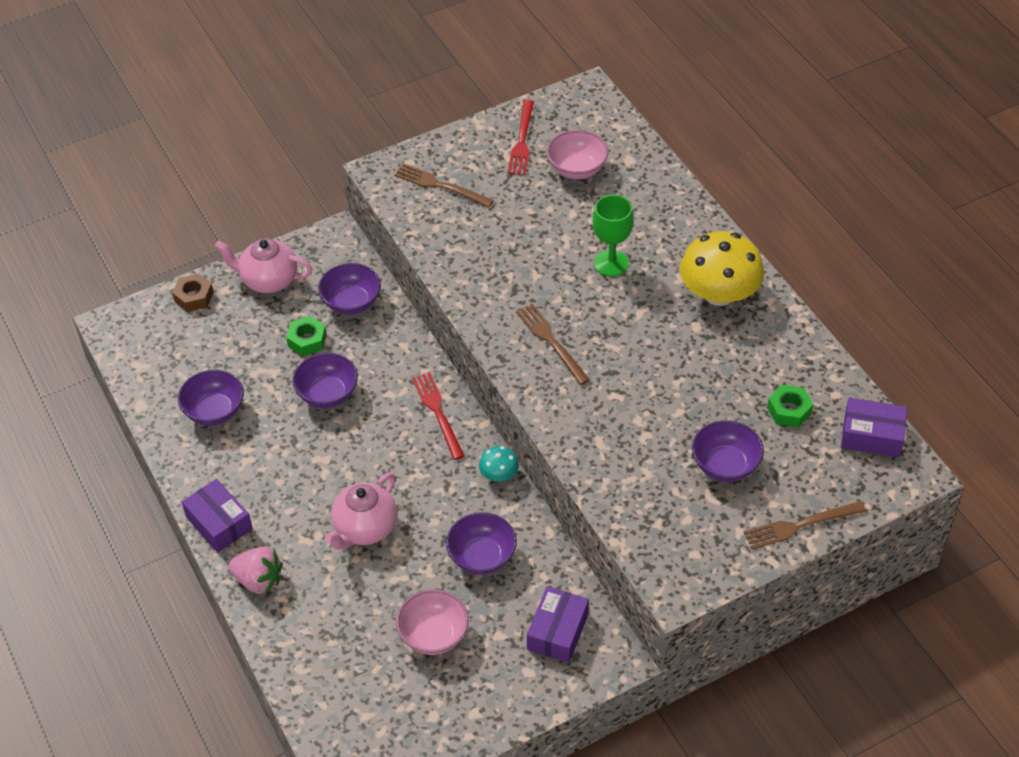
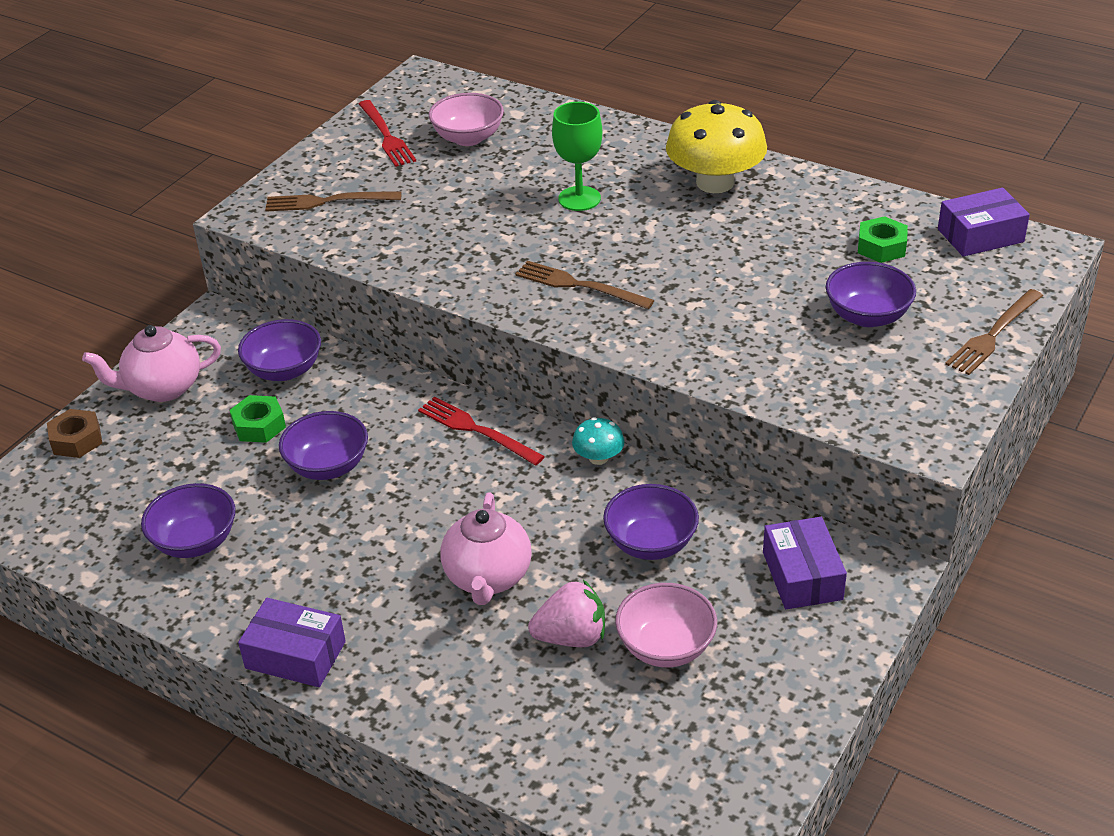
camera: 30 degrees left, 10 degrees down
(258, 580) = (399, 693): pink strawberry -> pink strawberry (571, 637)

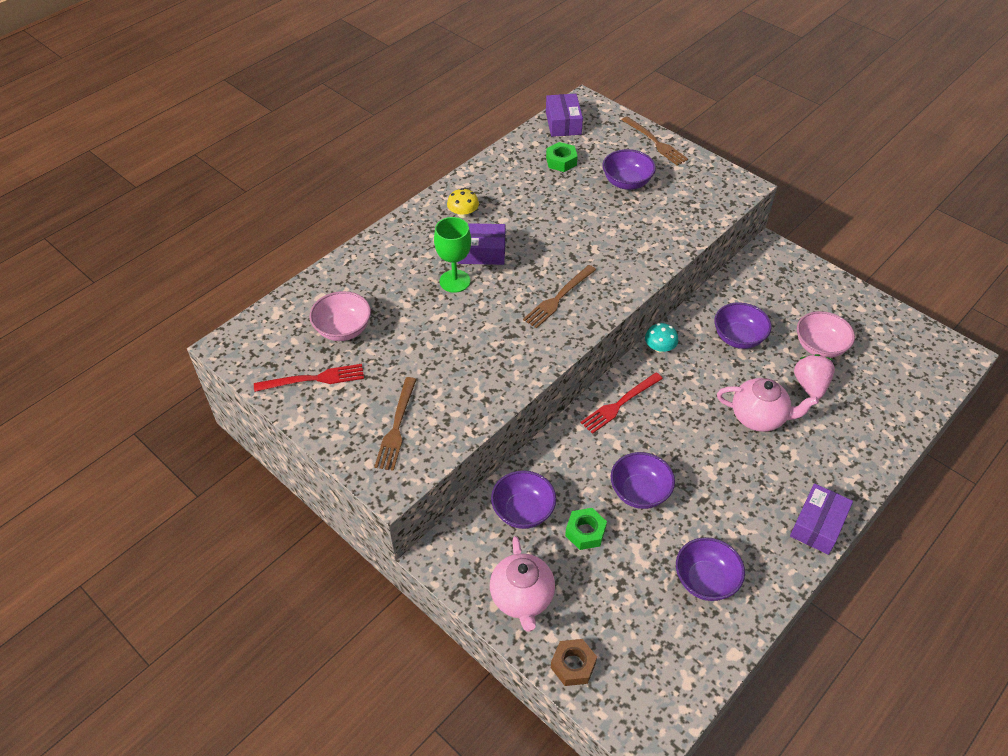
camera: 80 degrees left, 10 degrees up
(715, 182) = (463, 213): yellow mushroom -> yellow mushroom, size x0.47
(802, 576) = (771, 282): purple box -> purple box (481, 252)

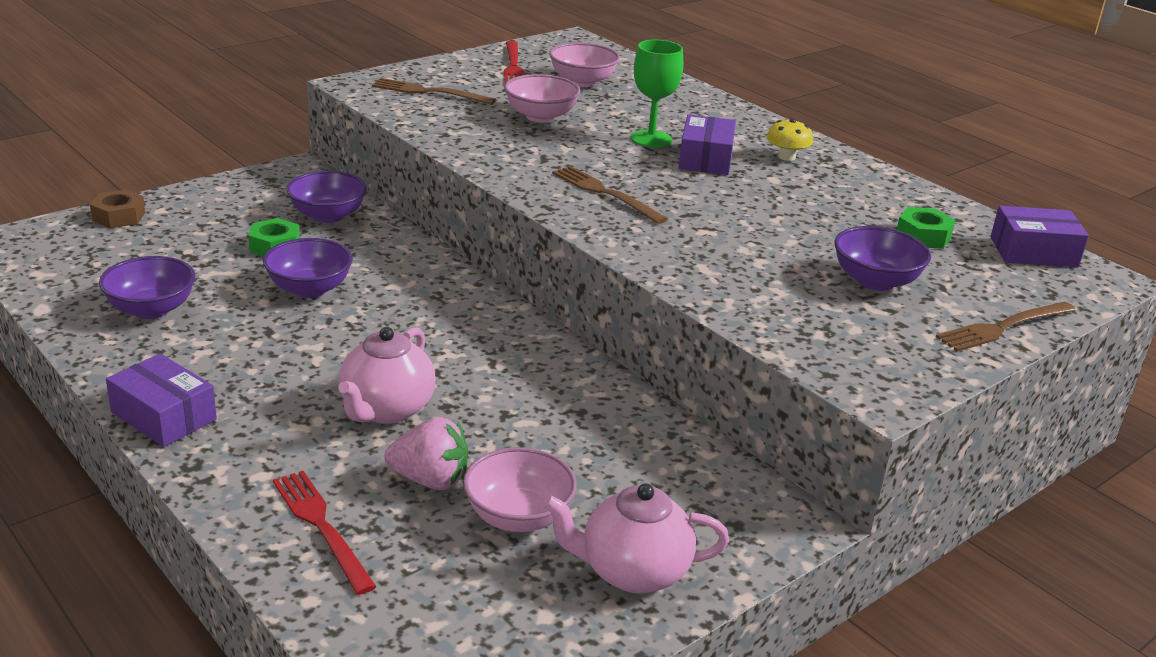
camera: 95 degrees right, 20 degrees down
(430, 346) = (540, 116): none -> pink bowl
(522, 598) = (218, 202): pink teapot -> pink teapot (632, 572)
(619, 404) = (461, 299): red fork -> red fork (321, 526)
(659, 347) = (560, 349): turquoise mushroom -> none
(738, 337) = (563, 428): purple bowl -> none

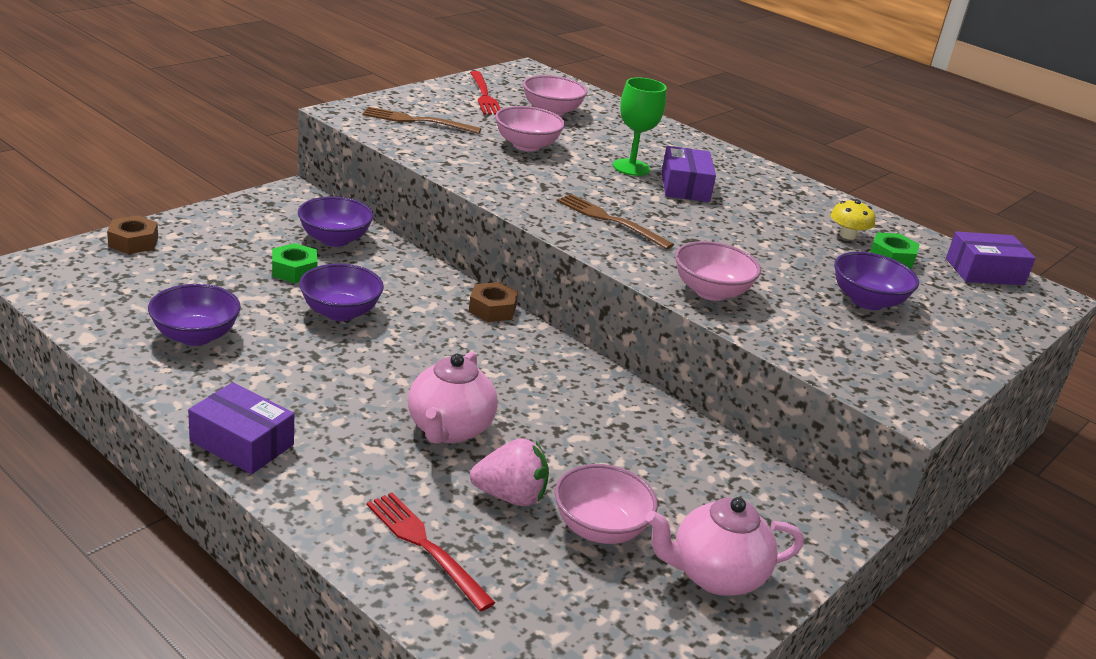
camera: 10 degrees left, 0 degrees up
(474, 288) = (492, 309): none -> brown nut
(692, 268) = (711, 292): none -> pink bowl
(786, 157) = (753, 184): yellow mushroom -> yellow mushroom (847, 235)
(1003, 327) = (984, 342): brown fork -> none

